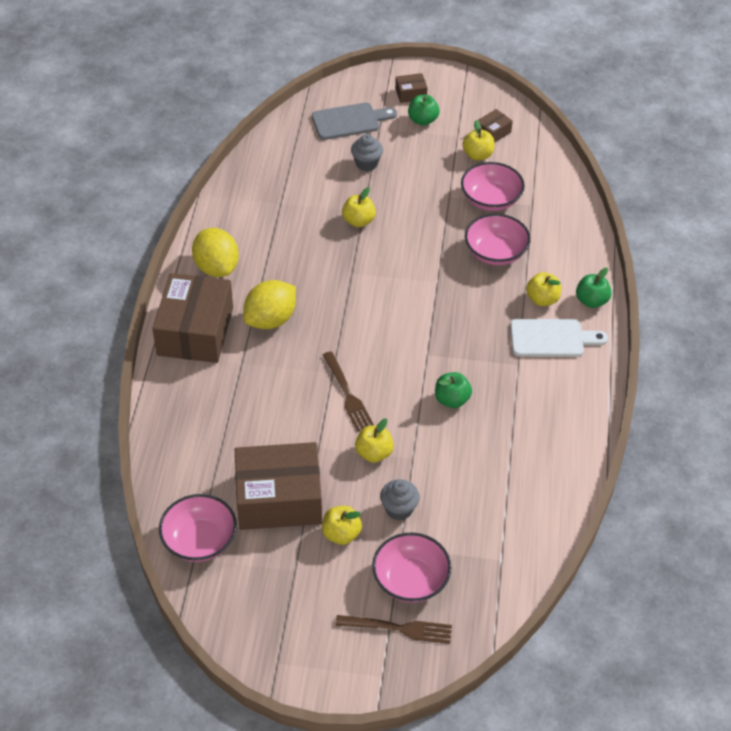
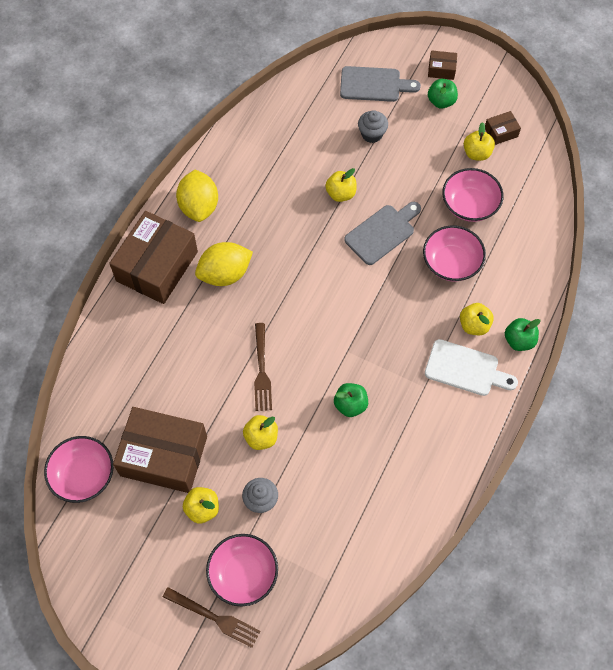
camera: 20 degrees right, 15 degrees up
(415, 244) = (382, 232): none -> grey cutting board

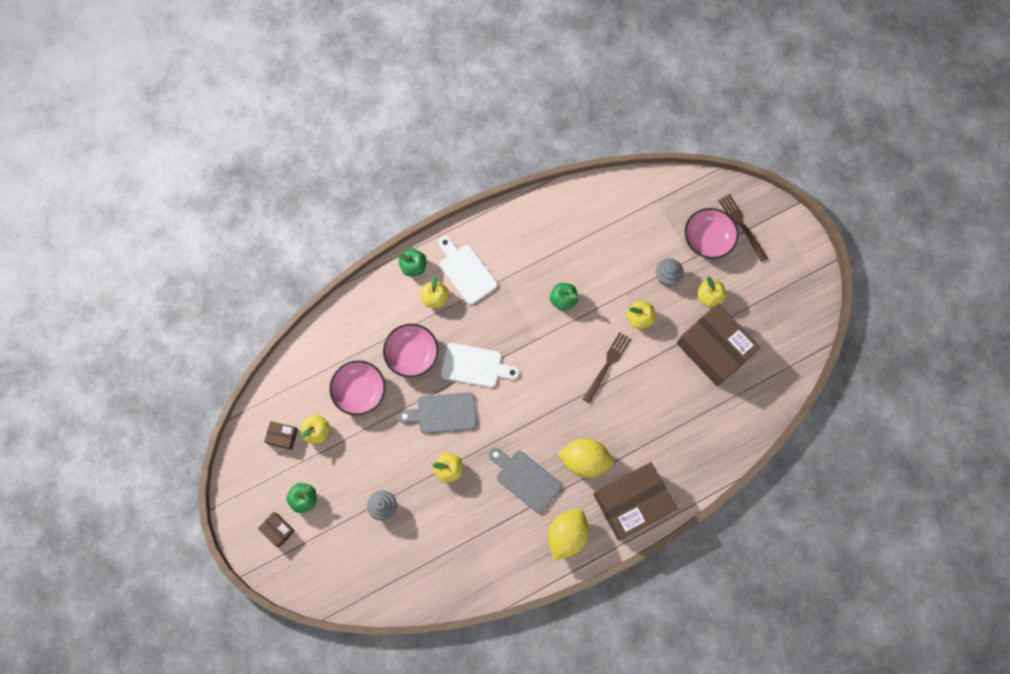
camera: 145 degrees left, 10 degrees up
(83, 475) = (777, 372): pink bowl -> none
(374, 84) = (344, 554): grey cutting board -> grey cutting board (525, 479)
(386, 289) = (475, 366): none -> white cutting board

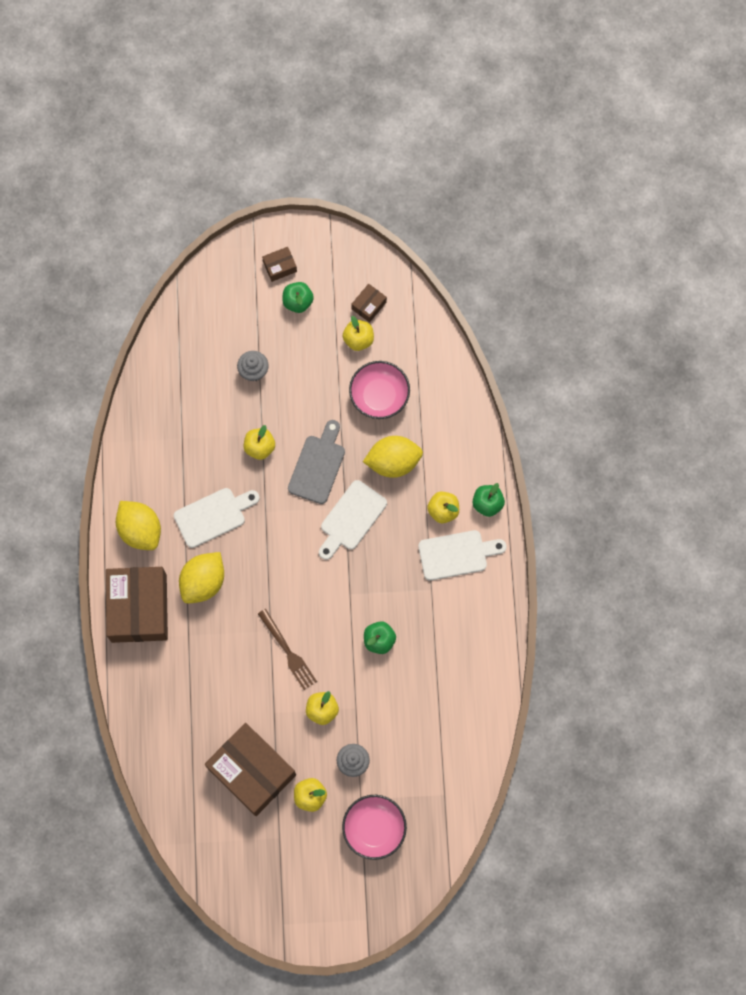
camera: 115 degrees right, 0 degrees up
(412, 354) = (393, 462): pink bowl -> yellow lemon
(525, 479) = (213, 516): grey cutting board -> white cutting board
(714, 349) = (251, 771): brown box -> brown box turned 60 degrees clockwise
(741, 225) = (372, 875): brown fork -> none

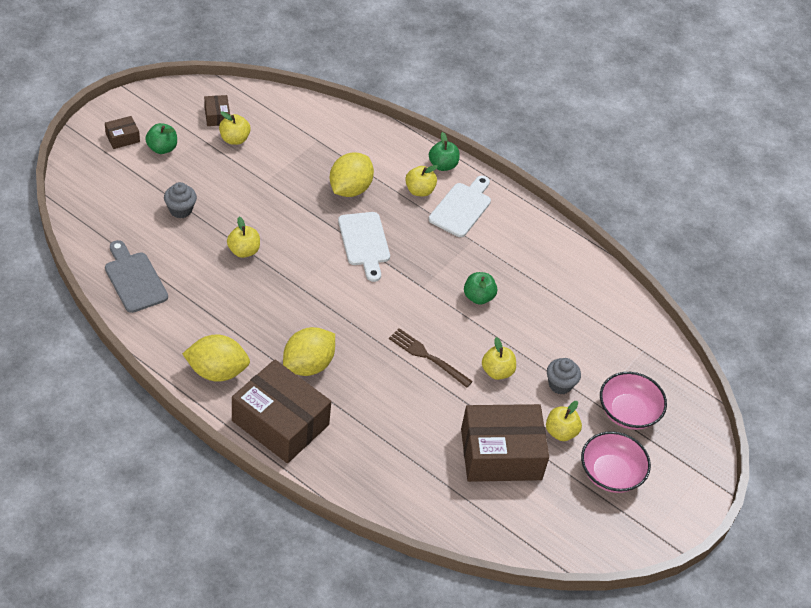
camera: 55 degrees left, 25 degrees down
(203, 582) = (308, 365): yellow lemon -> yellow lemon turned 60 degrees clockwise
(213, 516) = (262, 318): white cutting board -> none
(280, 267) = (122, 138): brown box -> brown box turned 45 degrees clockwise
(288, 652) = (427, 356): brown fork -> brown fork turned 150 degrees counterclockwise
(318, 465) = (300, 230): grey cutting board -> grey cutting board (134, 279)
(379, 395) = (291, 159): pink bowl -> pink bowl (611, 473)

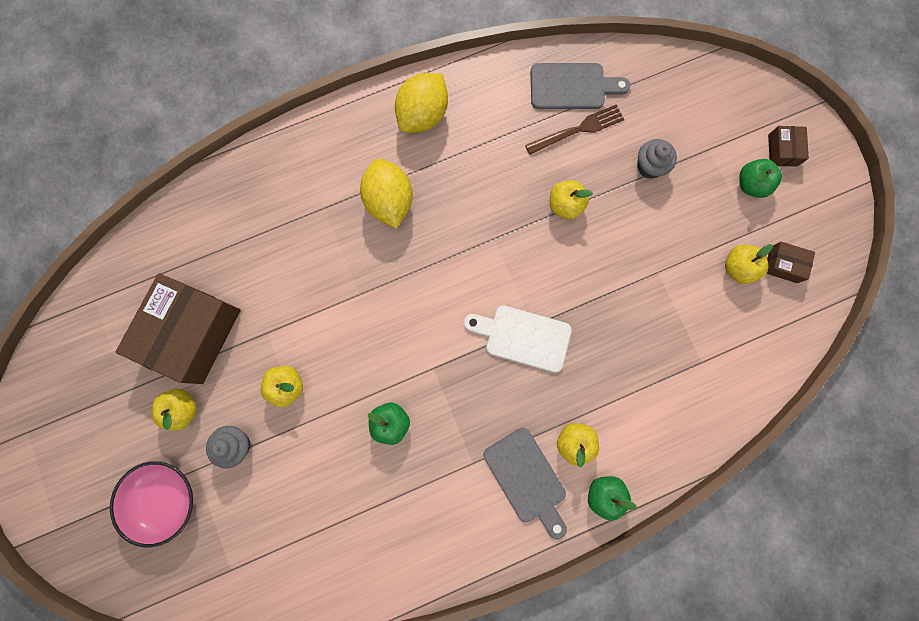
camera: 125 degrees right, 30 degrees up
(280, 423) = (336, 145): brown box -> none
(350, 189) = (609, 361): yellow lemon -> none
(427, 356) = (341, 323): brown fork -> brown fork (578, 129)
(461, 207) = (527, 479): white cutting board -> grey cutting board
(611, 473) = (110, 431): pink bowl -> none

